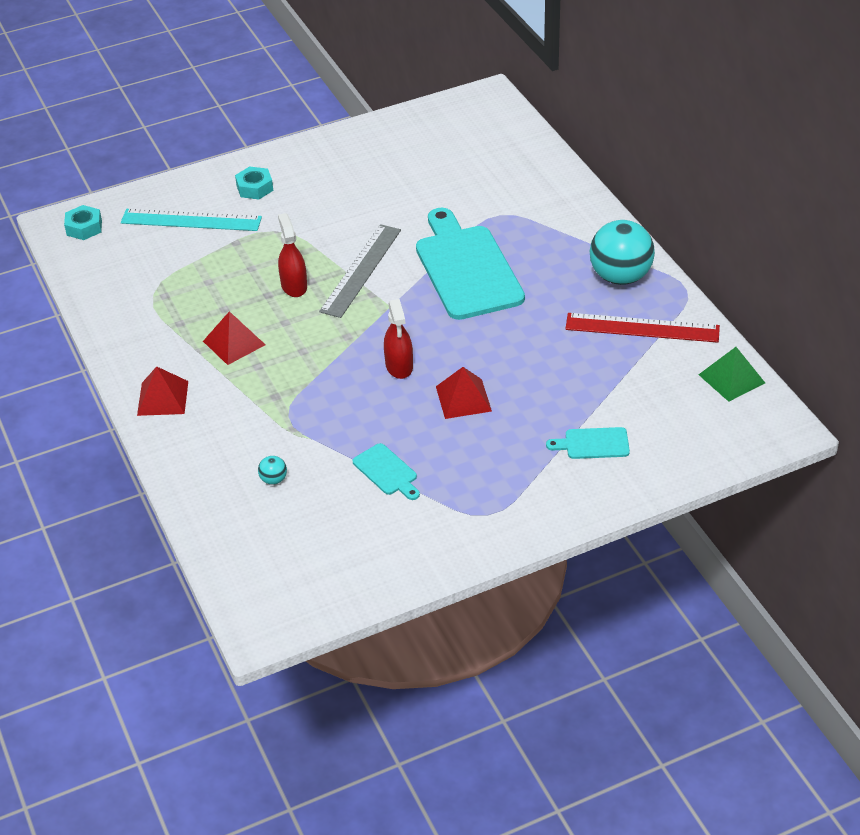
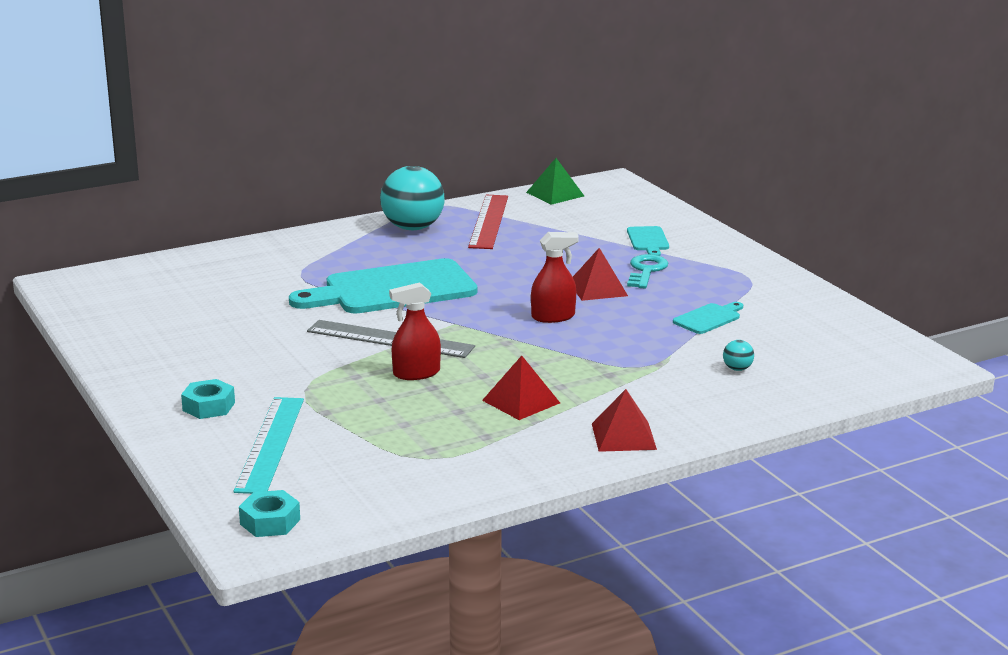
camera: 95 degrees left, 20 degrees down
(508, 436) = (646, 270): none -> turquoise key

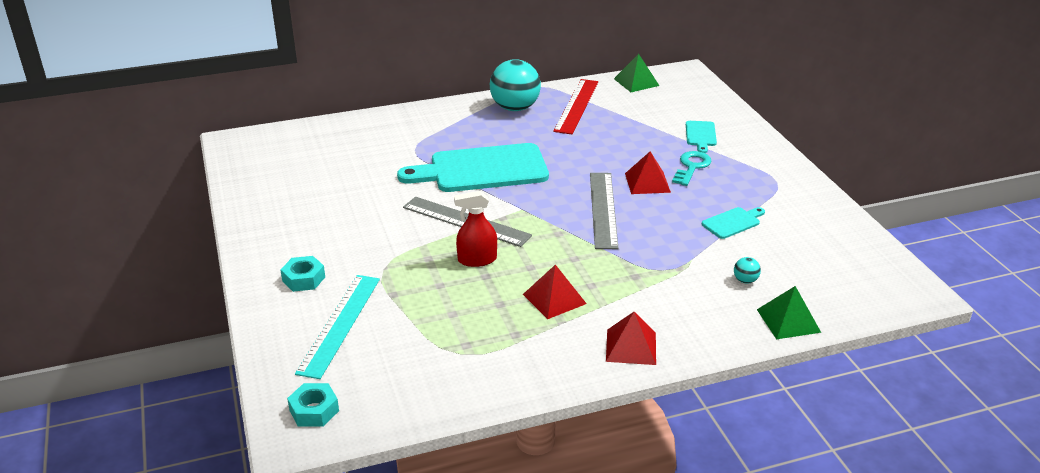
camera: 10 degrees right, 10 degrees up
(553, 317) = (603, 209): red spray bottle -> grey ruler
(795, 400) = (788, 320): none -> green pyramid

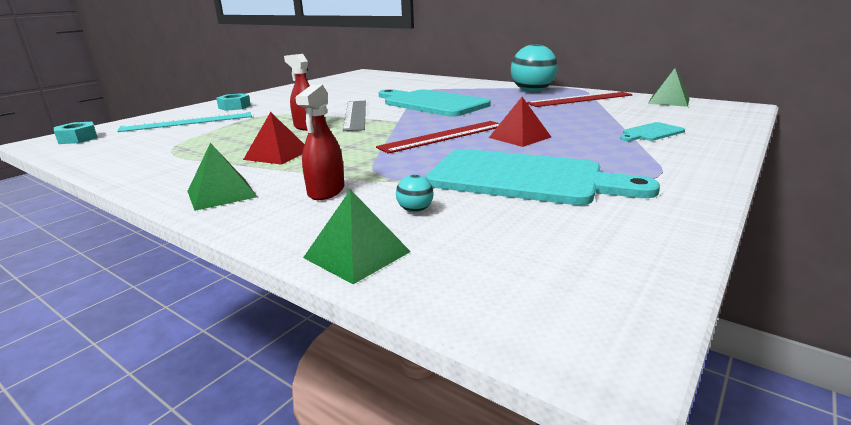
camera: 55 degrees right, 10 degrees down
(603, 209) = (444, 136): grey ruler -> red ruler
(631, 347) = (221, 194): red pyramid -> green pyramid
(675, 301) = (326, 191): none -> red spray bottle
(692, 167) = (587, 142): turquoise key -> none
(733, 222) = (524, 178): turquoise cutting board -> turquoise cutting board, size x2.27

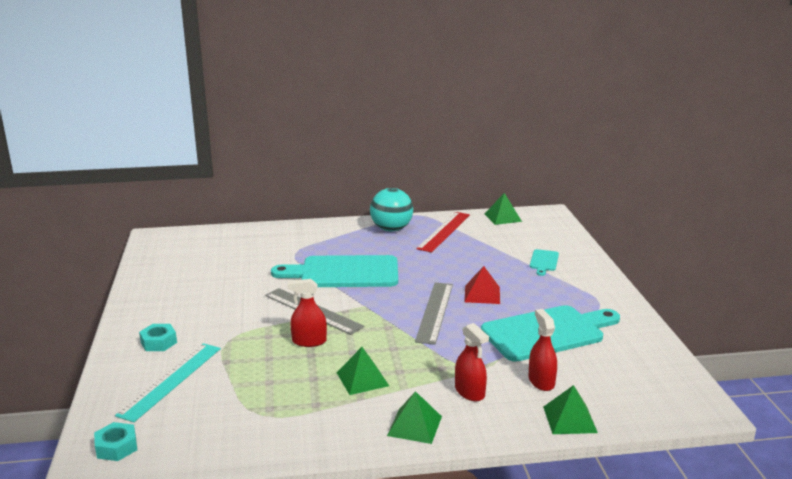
camera: 45 degrees left, 0 degrees up
(277, 154) = (362, 379): red pyramid -> green pyramid
(415, 210) = (541, 381): turquoise ball -> red spray bottle
(444, 136) = (435, 312): red ruler -> grey ruler

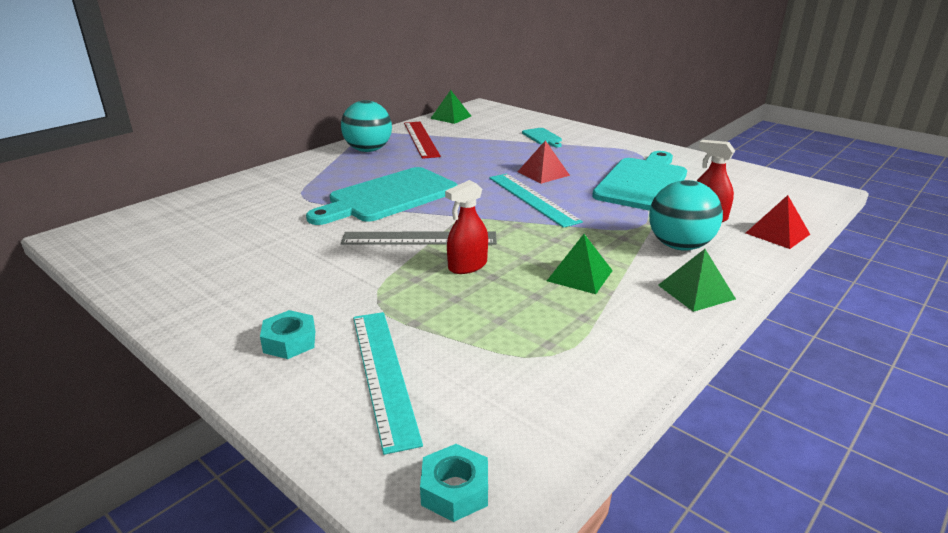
camera: 40 degrees left, 5 degrees up
(435, 312) = (532, 199): grey ruler -> turquoise ruler
(469, 392) = (679, 246): red spray bottle -> turquoise ball
(569, 419) = (777, 233): green pyramid -> red pyramid

